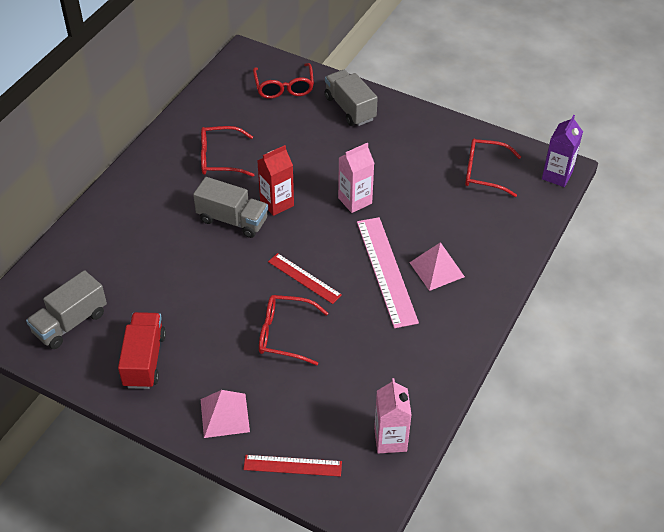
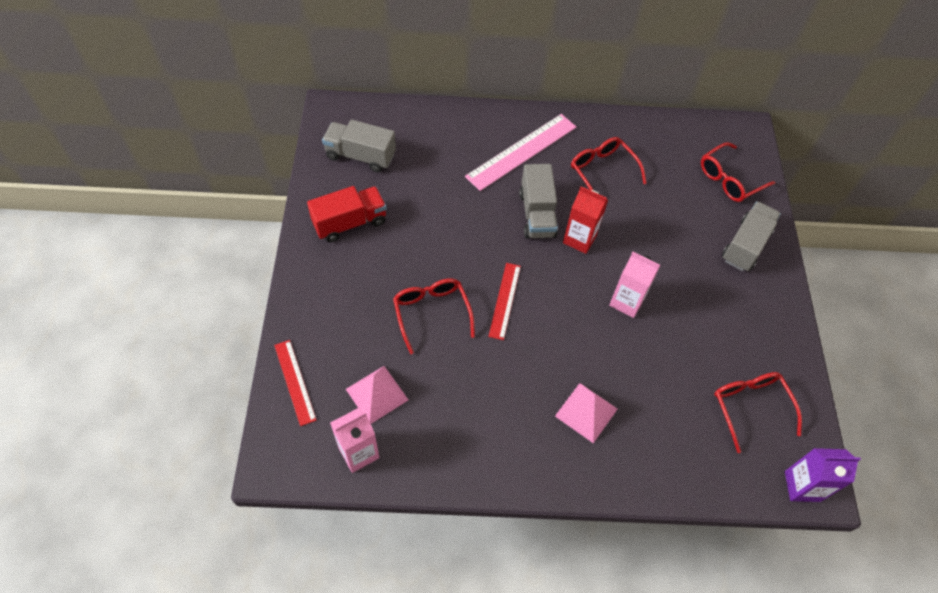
camera: 60 degrees right, 10 degrees up
(224, 415) = (323, 306): pink pyramid -> pink pyramid (377, 394)
(386, 271) = (556, 366): pink ruler -> pink ruler (521, 151)

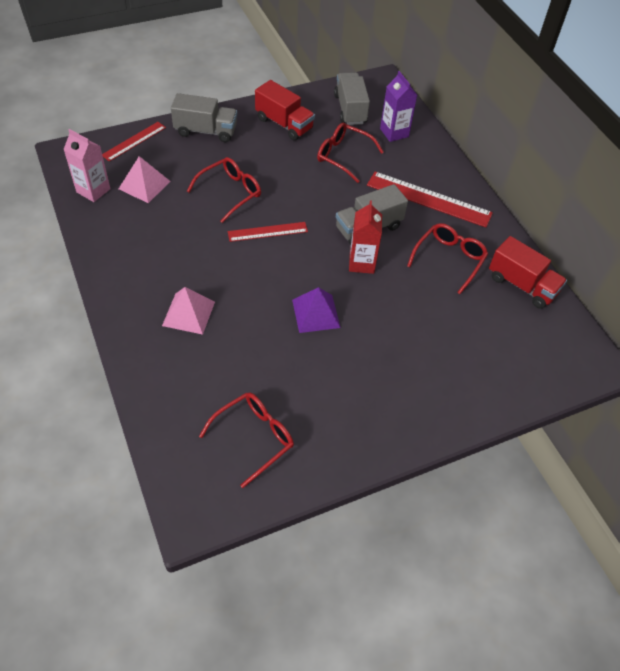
camera: 65 degrees right, 5 degrees down
(521, 151) = (429, 199): pink ruler -> red ruler
(627, 301) = (316, 313): pink carton -> purple pyramid
(651, 136) = (522, 285): none -> red truck
(729, 179) = (517, 362): red glasses -> red glasses (343, 156)
(745, 245) = (442, 394): grey truck -> grey truck (206, 131)
(802, 486) = (187, 501): purple carton -> purple carton (394, 133)

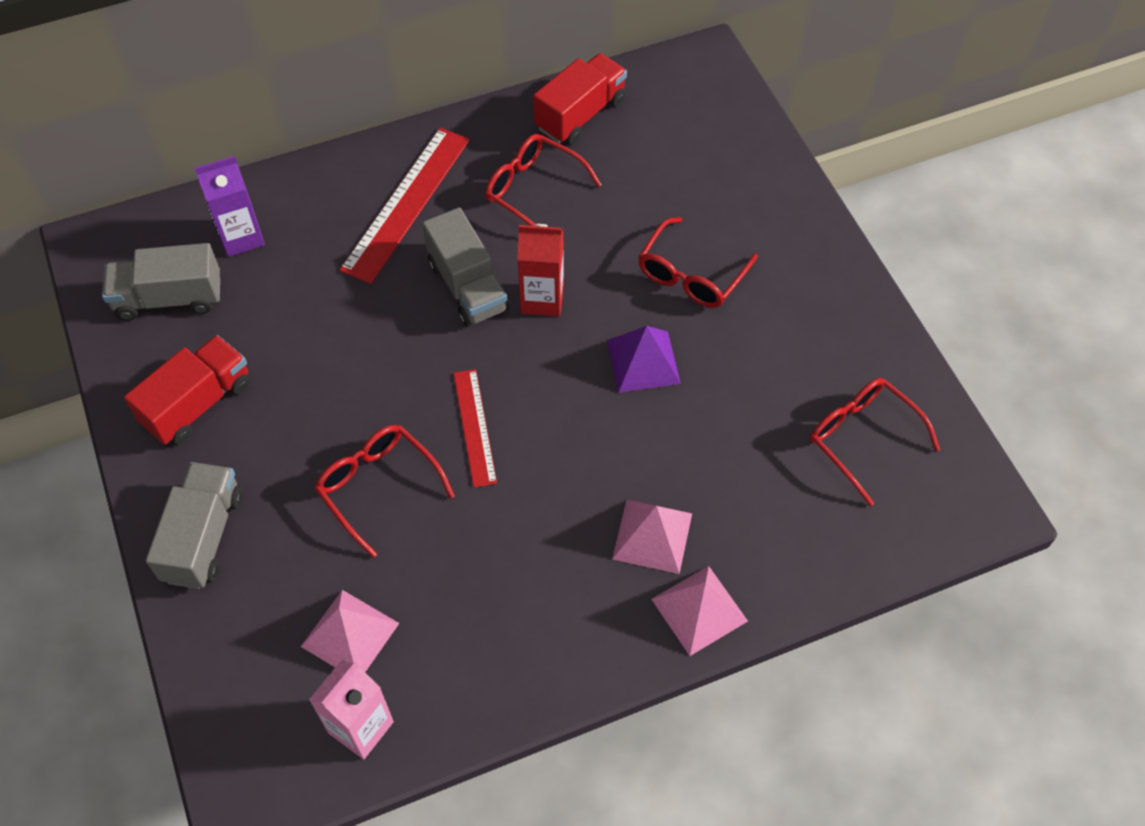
camera: 85 degrees left, 5 degrees up
(134, 141) = (221, 667): red ruler -> none
(136, 335) = (699, 610): none -> pink pyramid
(343, 156) = (295, 314): red glasses -> red glasses (691, 275)

